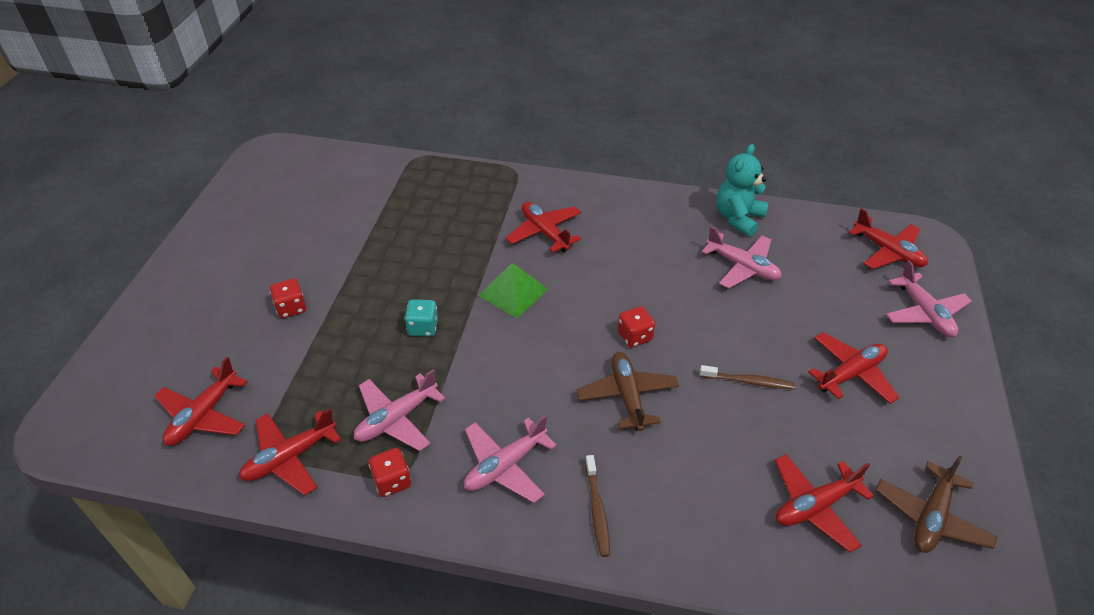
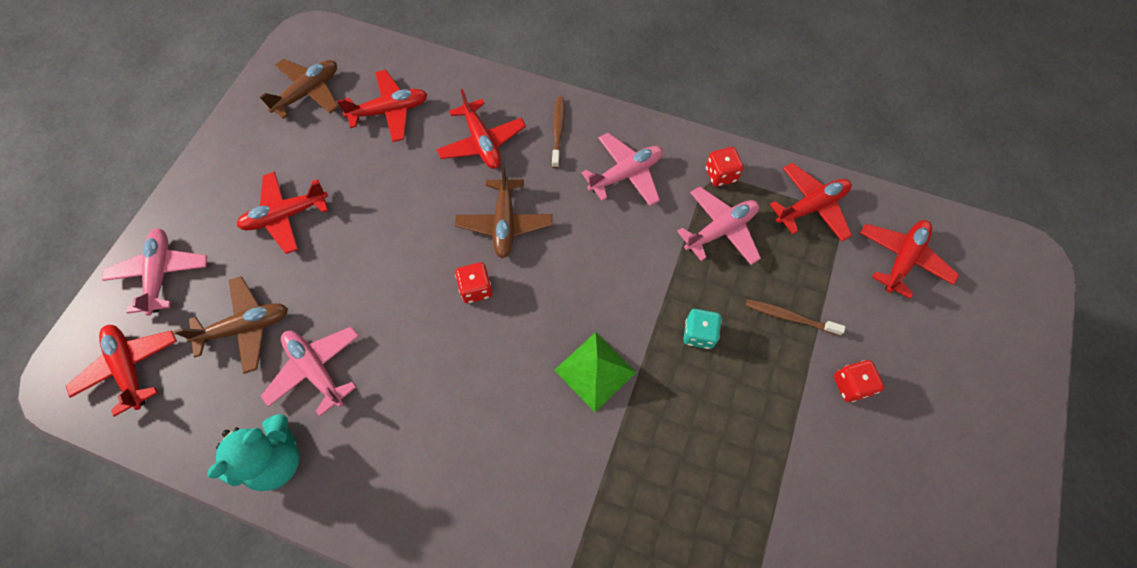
camera: 170 degrees left, 20 degrees up
(544, 232) = (540, 472): red plane -> red plane (482, 142)
(748, 381) = (386, 222): brown toothbrush -> brown toothbrush (789, 317)
(819, 286) = (246, 327): none -> brown plane

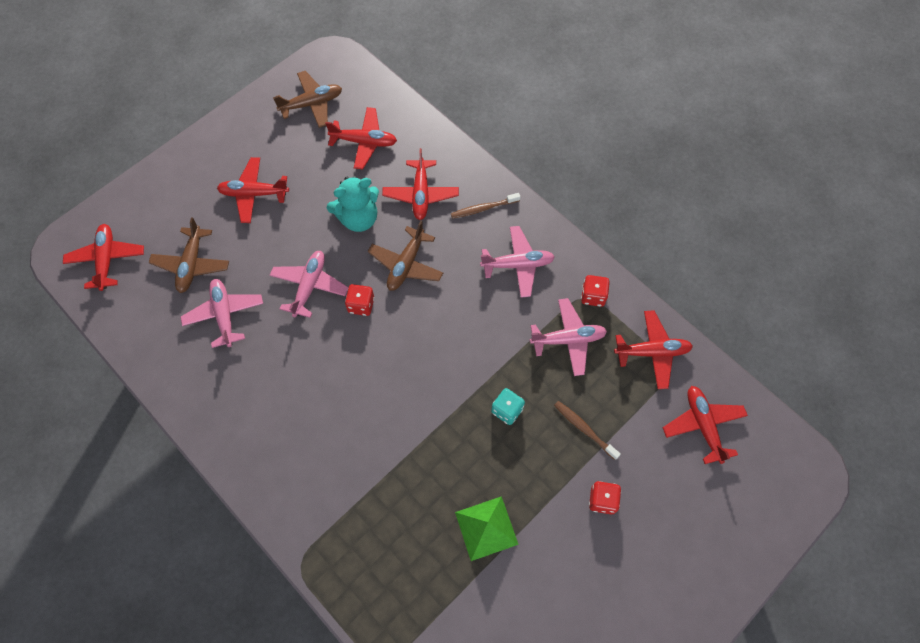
camera: 25 degrees right, 0 degrees up
(161, 274) = (153, 201): pink plane -> pink plane (309, 286)
(246, 327) = (192, 264): brown plane -> brown plane turned 90 degrees clockwise
(276, 459) = (172, 364): turquoise teddy bear -> turquoise teddy bear (358, 218)
(558, 131) = (483, 208): brown toothbrush -> brown toothbrush turned 135 degrees counterclockwise
(595, 371) = (416, 402): green pyramid -> green pyramid (486, 528)
(902, 259) = (703, 425): red plane -> red plane turned 75 degrees counterclockwise

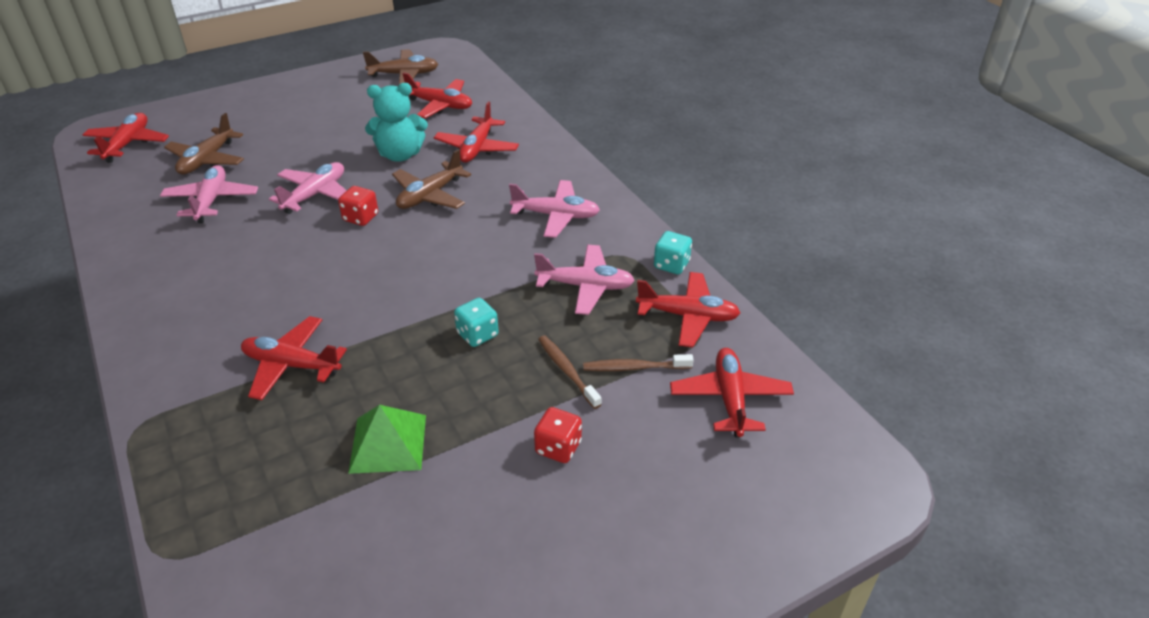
camera: 15 degrees right, 25 degrees down
(254, 194) = (305, 123): red plane -> red plane (291, 365)
(483, 208) = (539, 168): brown toothbrush -> brown toothbrush (634, 368)
(593, 296) = (634, 255): red dice -> none
(624, 300) = (671, 265): none -> turquoise dice

